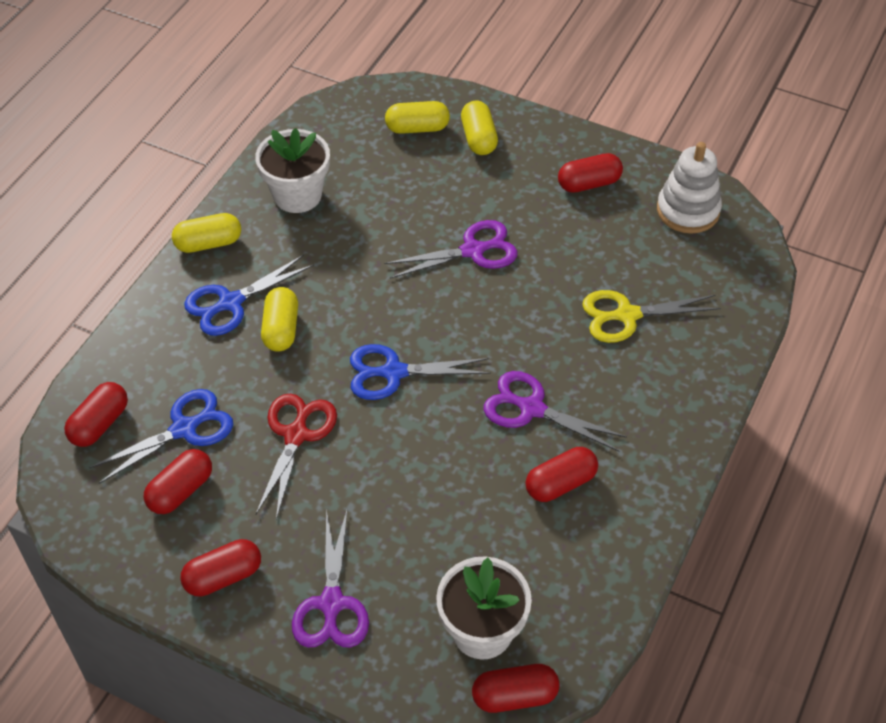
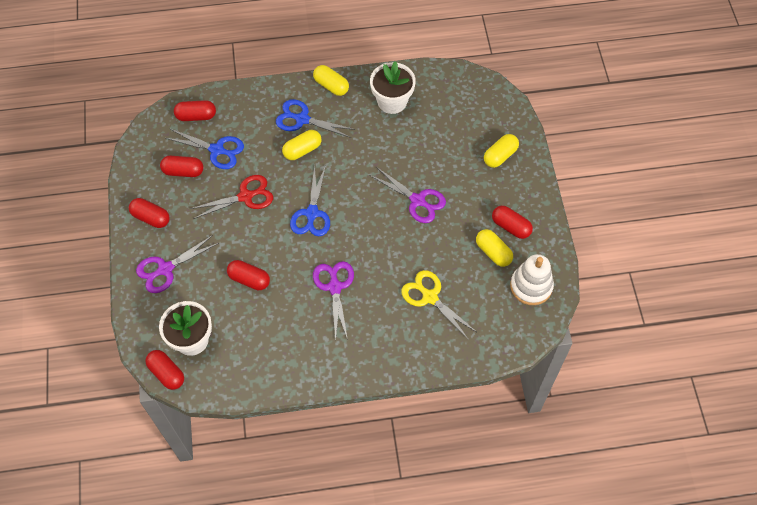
camera: 55 degrees right, 10 degrees up
(393, 372) = (312, 213): blue scissors -> blue scissors turned 135 degrees counterclockwise
(417, 128) = (483, 123): yellow capsule -> yellow capsule (493, 252)
(560, 483) = (298, 326): red capsule -> red capsule (249, 279)

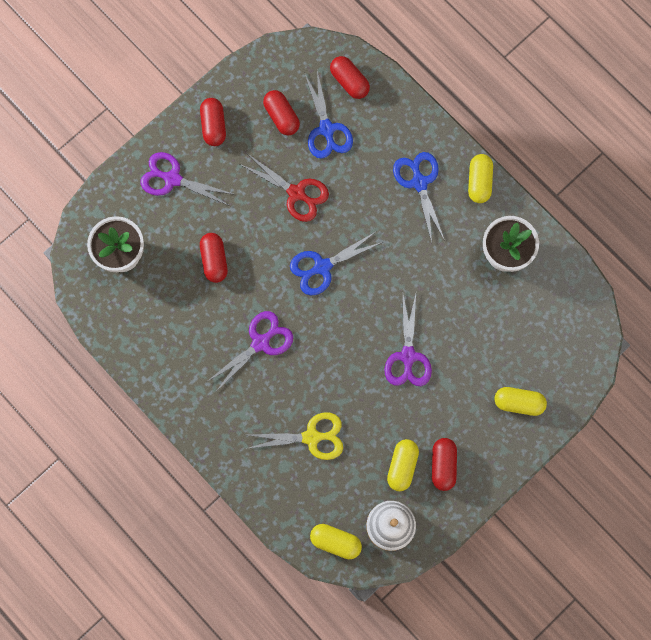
camera: 55 degrees right, 15 degrees up
(166, 373) = (77, 257): red capsule -> none
(302, 150) = (384, 208): yellow capsule -> yellow capsule (335, 541)
(429, 297) = (312, 437): yellow scissors -> yellow scissors turned 75 degrees clockwise

